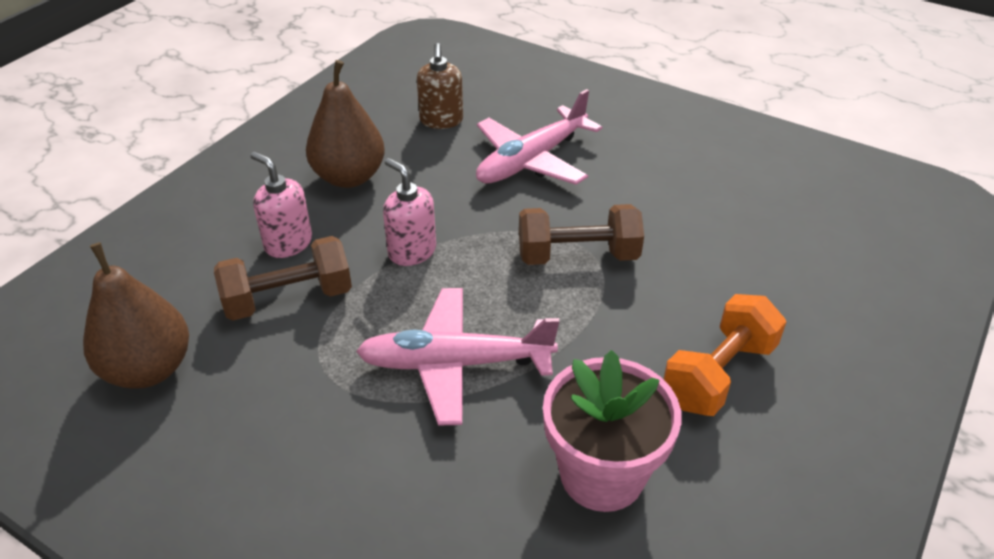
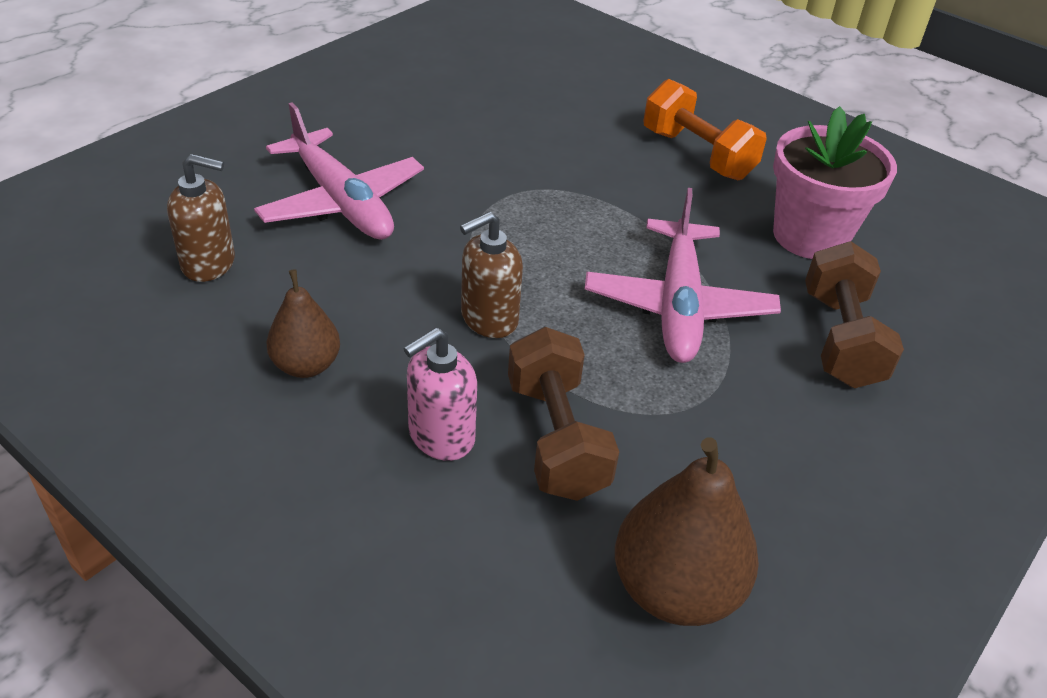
camera: 85 degrees left, 0 degrees up
(349, 177) = (306, 365): brown pear -> brown pear, size x0.62
(412, 251) = (488, 319): pink soap dispenser -> brown soap dispenser
(578, 256) = (526, 199): brown dumbbell -> brown dumbbell (840, 339)

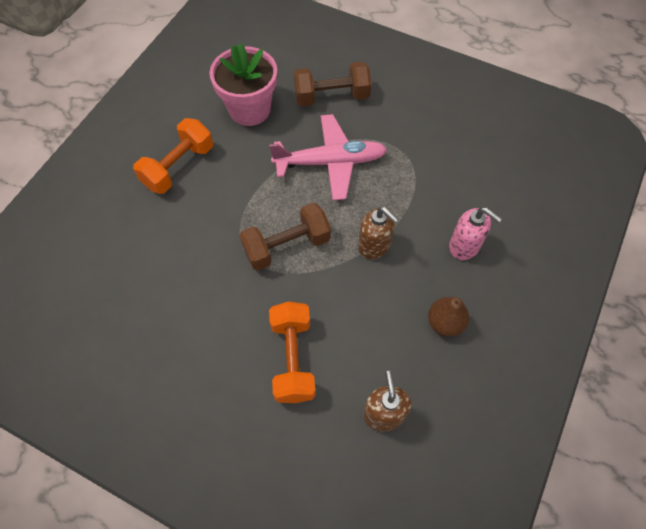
camera: 100 degrees left, 20 degrees up
(341, 201) = (293, 359): pink plane -> orange dumbbell
(556, 438) = (444, 199): brown dumbbell -> brown dumbbell (287, 246)
(675, 589) = (503, 147): brown pear -> none

